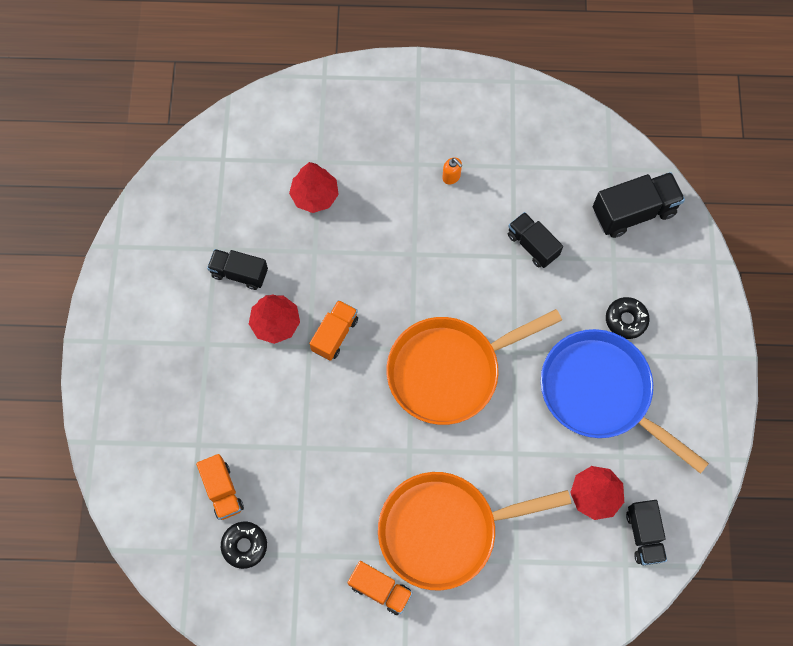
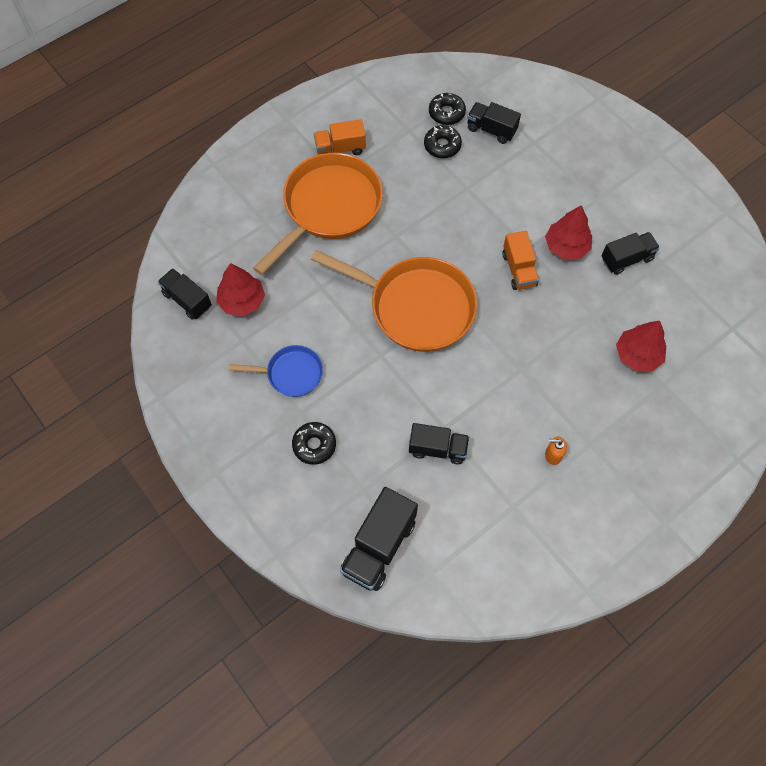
camera: 140 degrees right, 5 degrees down
(222, 490) = (491, 130): orange truck -> black truck
(283, 511) = (442, 146): none -> black donut
(450, 370) = (415, 306): orange pan -> orange pan turned 90 degrees clockwise
(601, 393) = (291, 373): blue pan -> blue pan, size x0.52

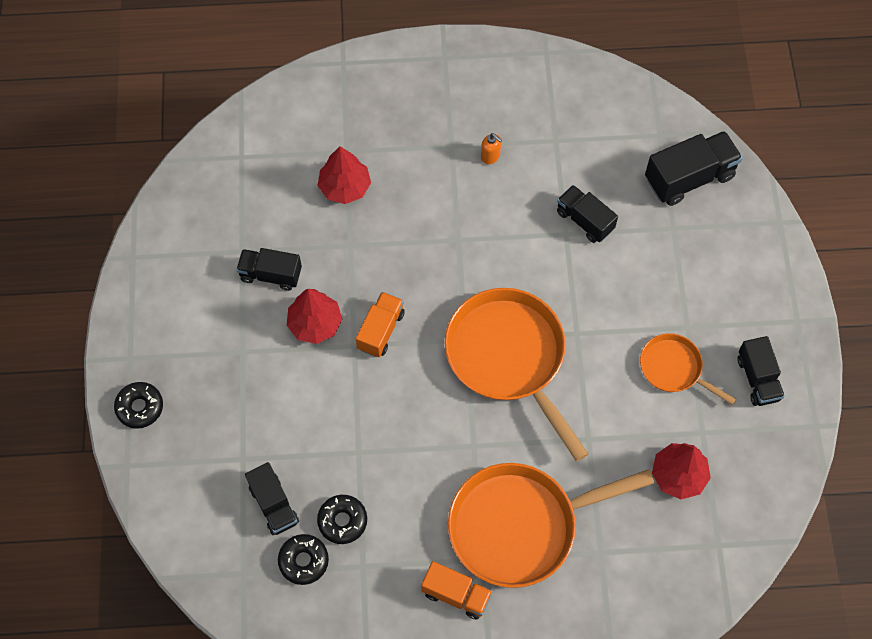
camera: 145 degrees left, 0 degrees up
(187, 300) = (735, 513): black truck -> black truck (758, 379)
(291, 373) = (674, 369): blue pan -> orange pan
(314, 445) = (692, 290): black donut -> black donut (140, 407)

